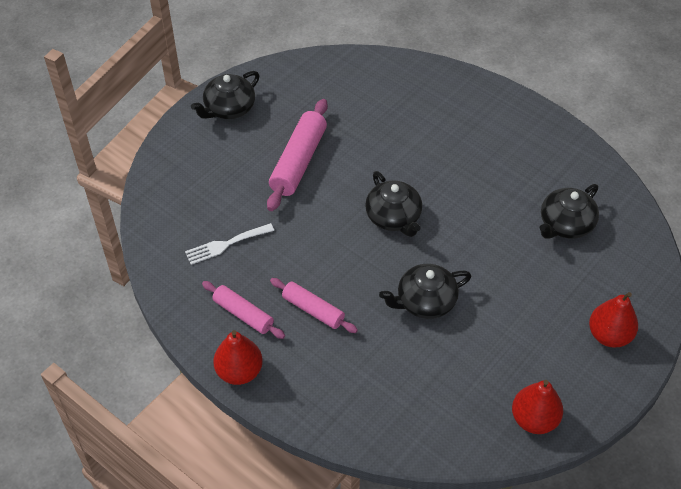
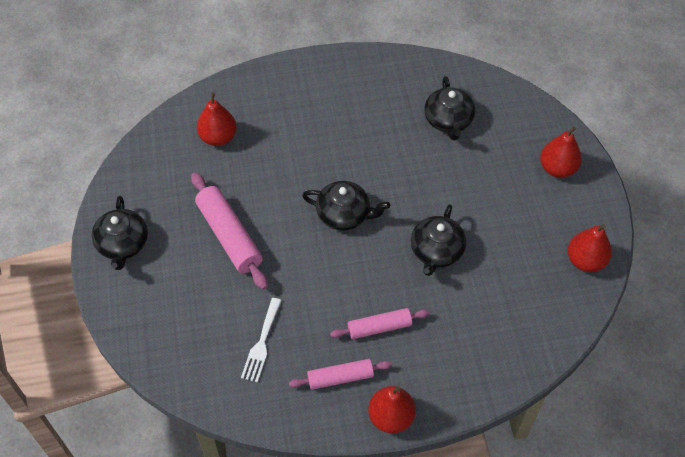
camera: 50 degrees left, 5 degrees up
(378, 95) = (218, 137): none -> red pear

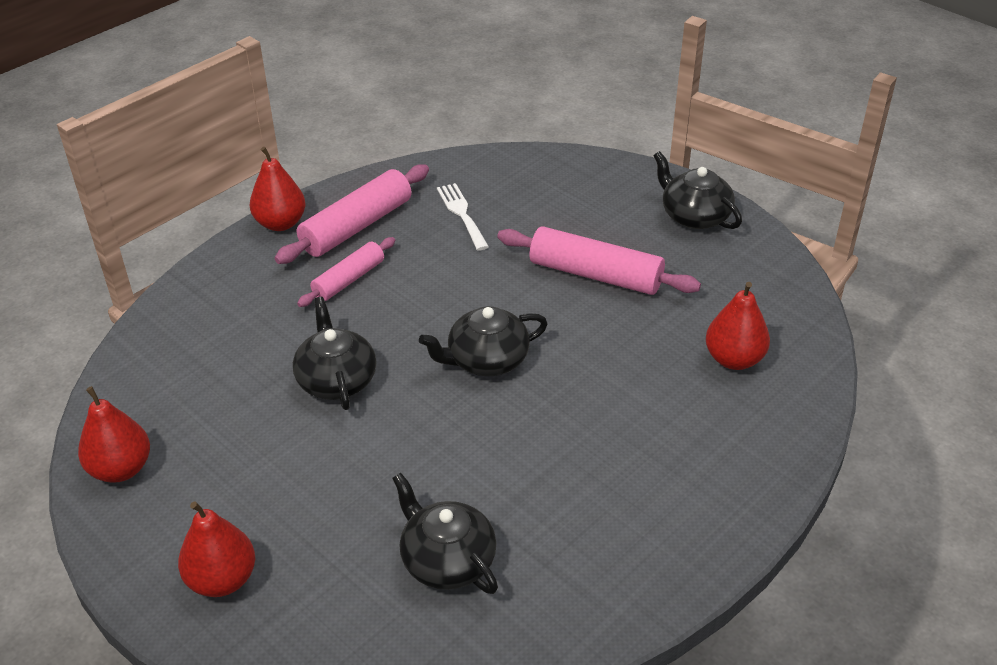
camera: 145 degrees right, 15 degrees down
(340, 377) = (357, 226): pink rolling pin -> pink rolling pin, size x1.61

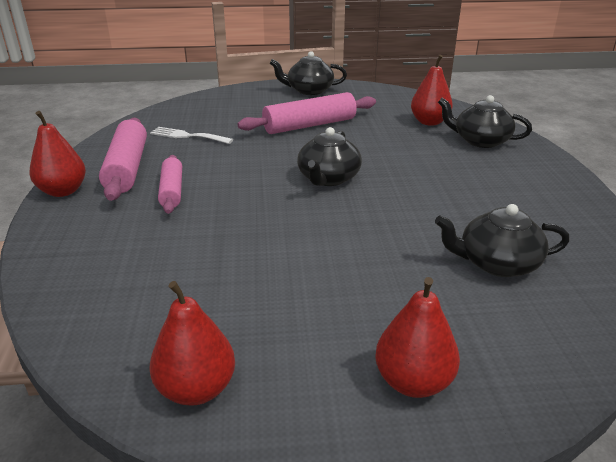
camera: 50 degrees left, 10 degrees down
(336, 380) = (261, 234): black teapot -> black teapot (480, 141)

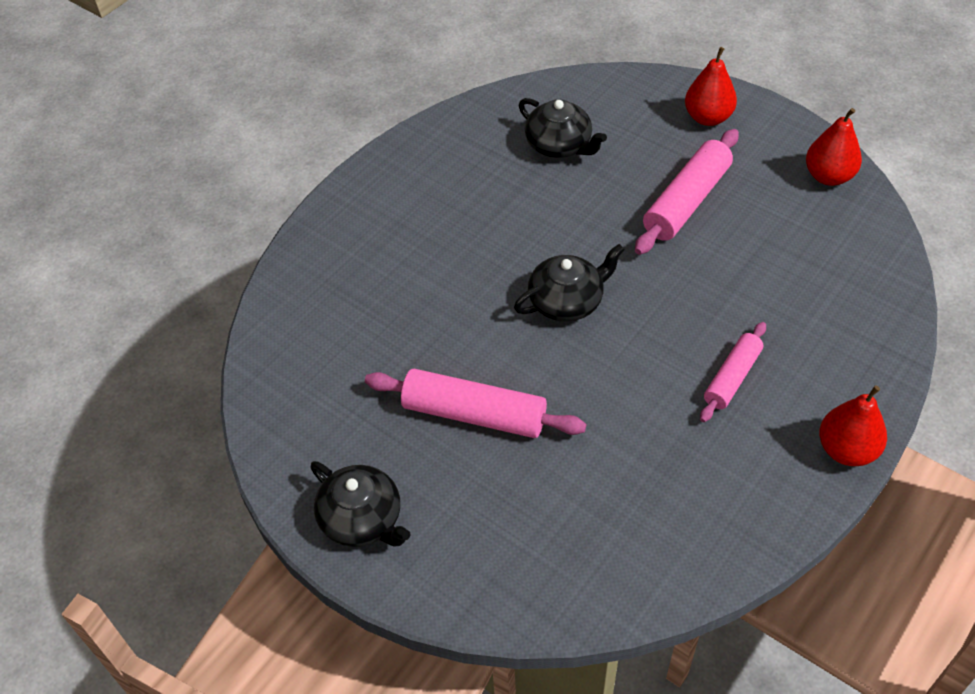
camera: 135 degrees left, 20 degrees up
(127, 168) = (756, 455): pink rolling pin -> pink rolling pin (686, 201)
(187, 136) = (640, 491): white fork -> none
(429, 122) = (339, 327): red pear -> none
(480, 141) = (348, 262): black teapot -> none

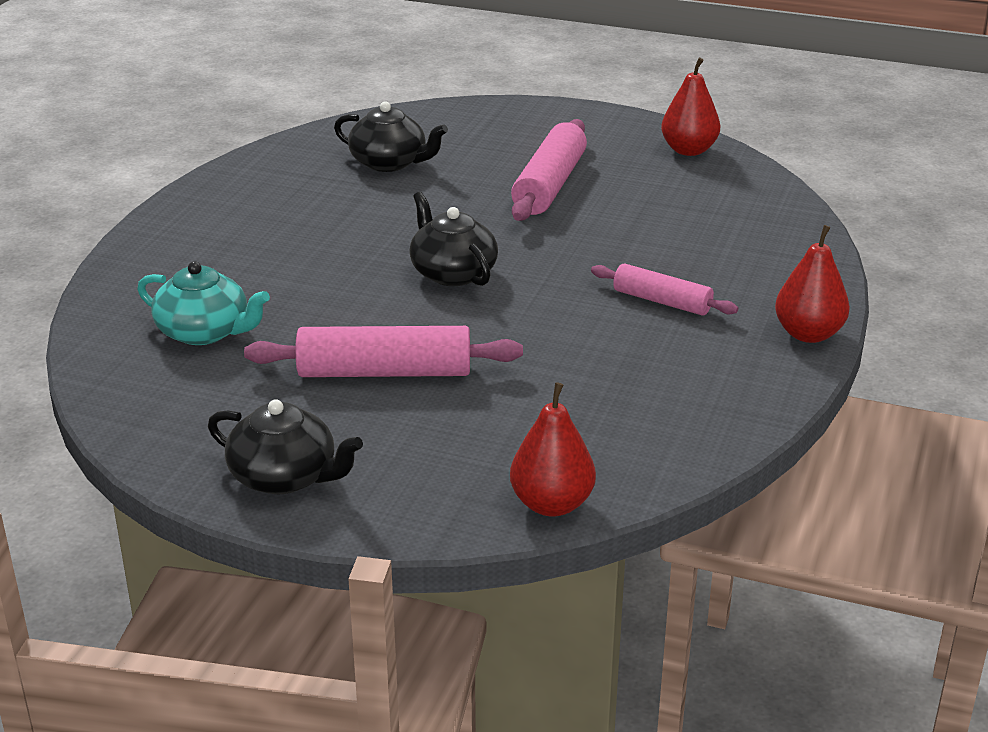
camera: 20 degrees left, 20 degrees down
(350, 332) = (205, 332): none -> turquoise teapot
(567, 301) = (452, 273): black teapot -> black teapot turned 75 degrees counterclockwise
(708, 118) = (543, 126): red pear -> red pear (552, 504)
(732, 377) = (662, 301): pink rolling pin -> pink rolling pin turned 75 degrees counterclockwise

